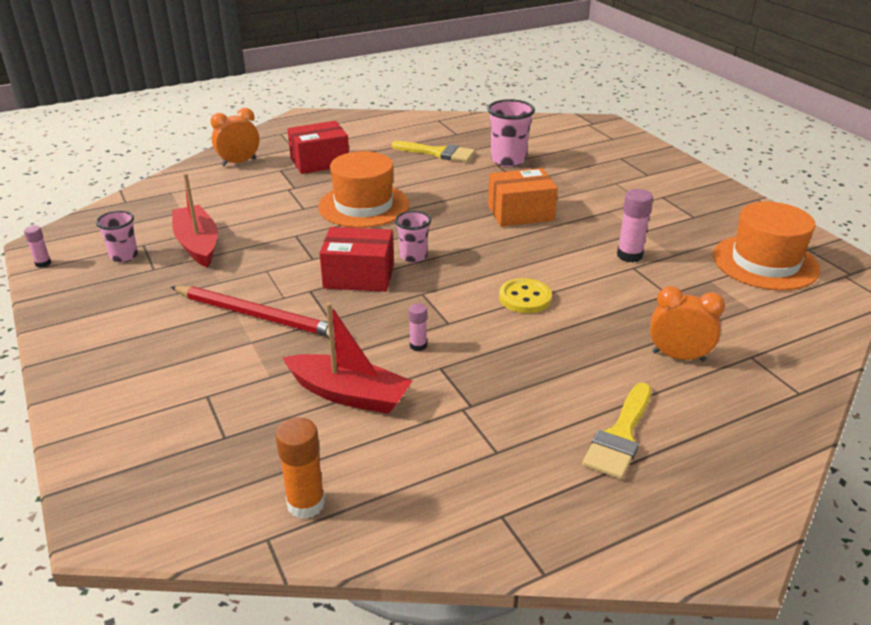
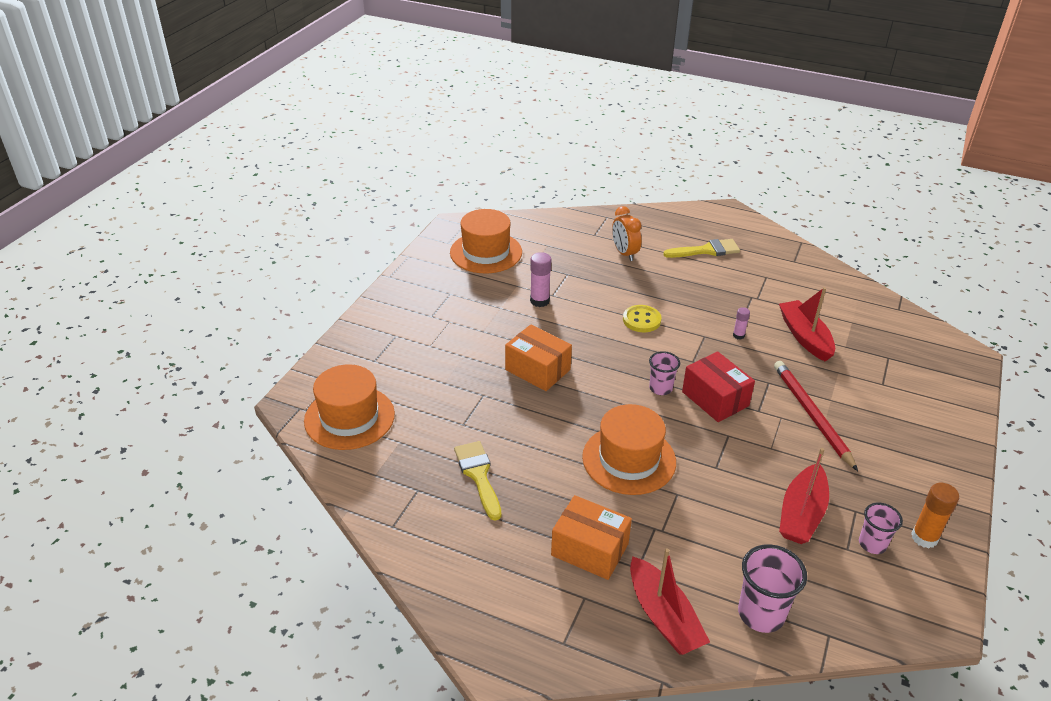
camera: 130 degrees left, 5 degrees up
(43, 263) = (949, 587): pink glue stick -> none
(239, 162) = (663, 616): orange clock -> red boat
(306, 504) = (871, 310): orange glue stick -> orange glue stick (924, 538)
(320, 162) = (590, 549): red box -> orange box
(508, 160) = (447, 421): pink cup -> pink cup (761, 614)
(560, 134) = (349, 417): none -> orange hat

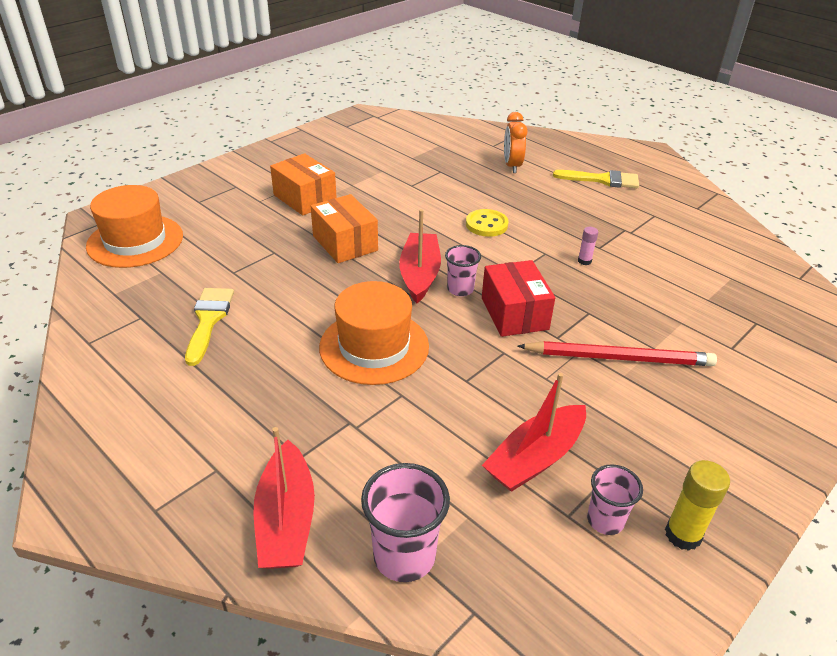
camera: 20 degrees right, 0 degrees up
(486, 252) = (375, 139): orange hat -> none
(539, 301) = (394, 187): pink glue stick -> none
(590, 549) = (261, 422): orange box -> orange box (305, 198)
(805, 337) = (663, 279): red boat -> red boat (419, 274)
(811, 415) = (619, 358): red pencil -> red pencil turned 90 degrees clockwise
(924, 538) = (683, 535): orange glue stick -> yellow glue stick

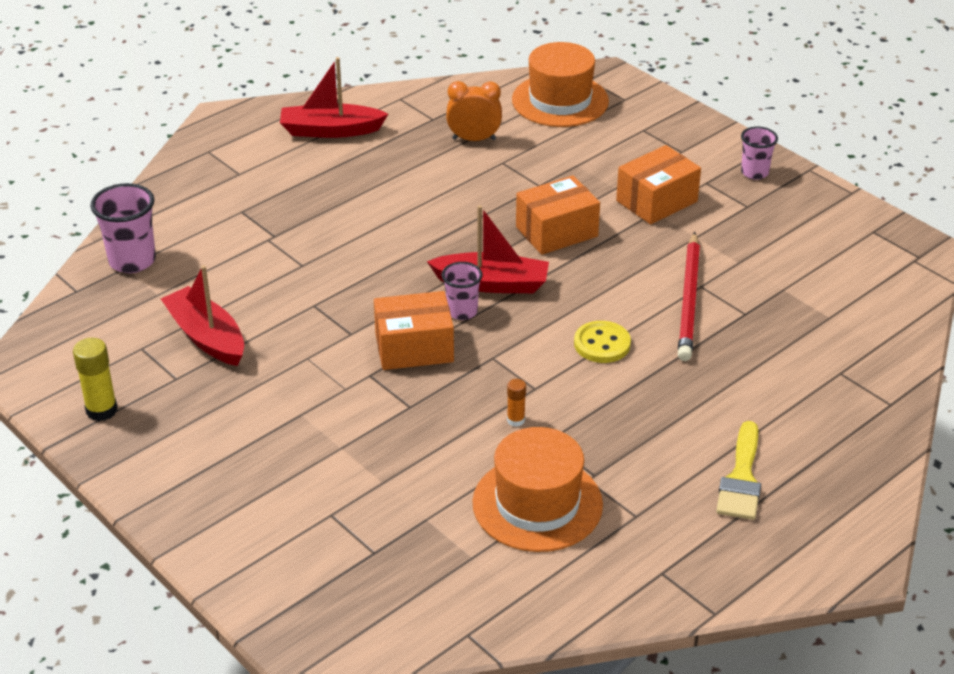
camera: 95 degrees right, 0 degrees up
(208, 320) = (424, 154): yellow brush -> none
(286, 519) = (182, 207): red boat -> red boat (330, 130)
(374, 346) = (372, 250): orange hat -> orange hat (537, 504)
(512, 166) = (773, 385): orange clock -> orange clock (474, 139)
(514, 313) = (414, 348): red box -> orange box
(584, 261) = (516, 420): pink glue stick -> orange glue stick
(605, 520) = (130, 368): pink cup -> pink cup (754, 172)
(619, 358) = (329, 415): red pencil -> red pencil (689, 300)

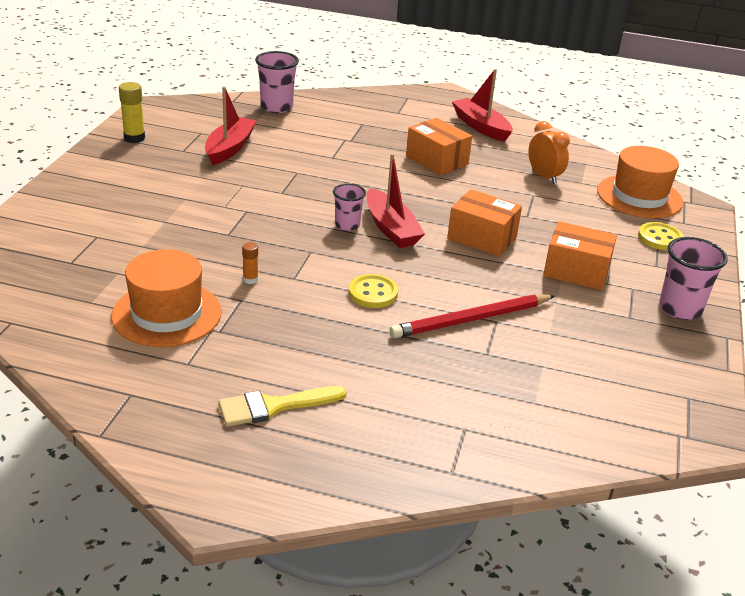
camera: 55 degrees right, 5 degrees down
(414, 348) = (290, 218): orange box -> orange box (437, 160)
(640, 126) = (660, 238): none -> yellow button
(754, 172) = (680, 309): pink cup -> pink cup, size x1.58

